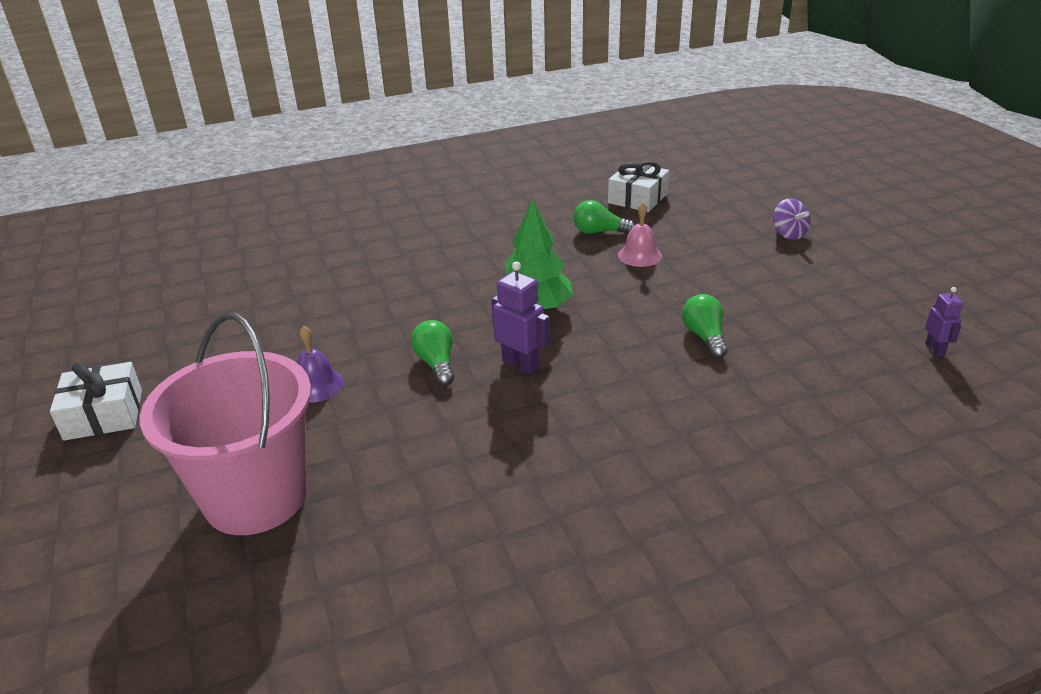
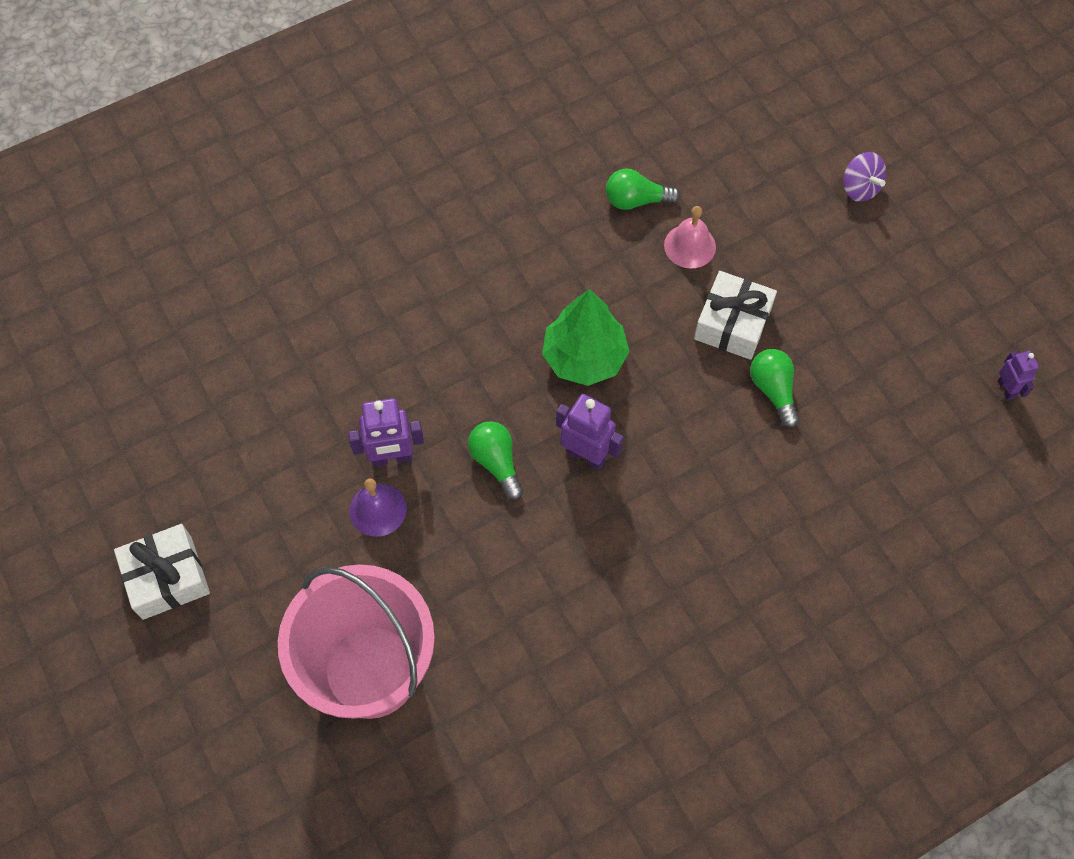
camera: 10 degrees left, 30 degrees up
(344, 354) = (392, 457): none -> purple robot
(637, 198) = (674, 122): white gift -> white gift (732, 323)

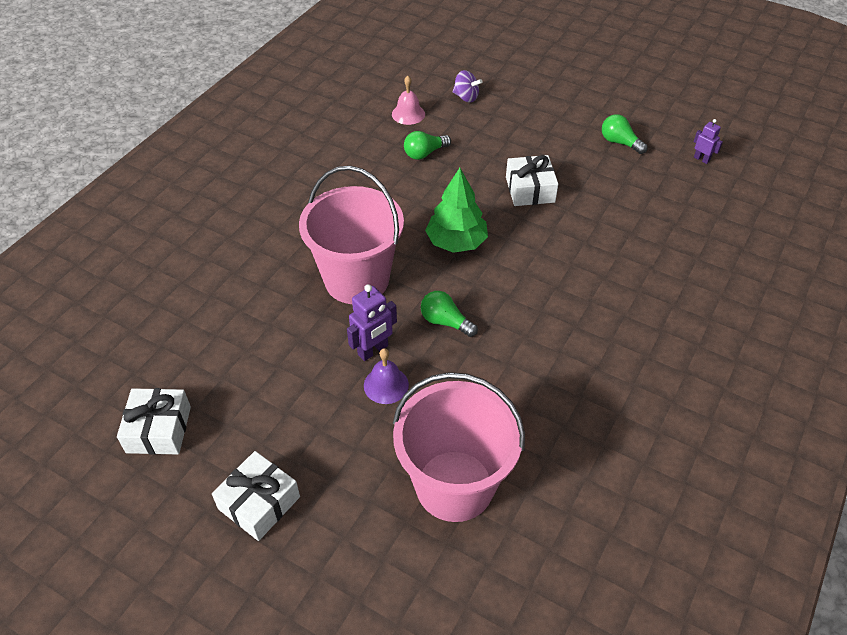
camera: 30 degrees left, 15 degrees down
(118, 436) = (159, 429): none -> white gift
(433, 351) = (356, 280): none -> pink bucket
(586, 455) = (498, 292): purple robot -> none
(690, 246) = (474, 163): pink bell -> pink bell (408, 114)
(773, 390) = (580, 212): green light bulb -> green light bulb (619, 142)
(859, 188) = (545, 101): purple spinning top -> purple spinning top (466, 97)

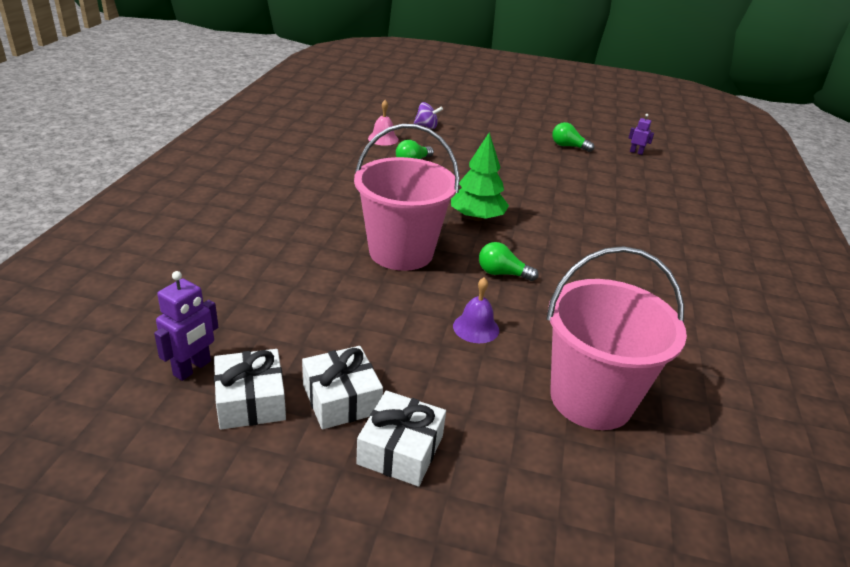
camera: 20 degrees left, 15 degrees down
(373, 350) = (447, 303): purple robot -> purple robot (192, 368)
(530, 189) = (517, 179): white gift -> white gift (341, 399)

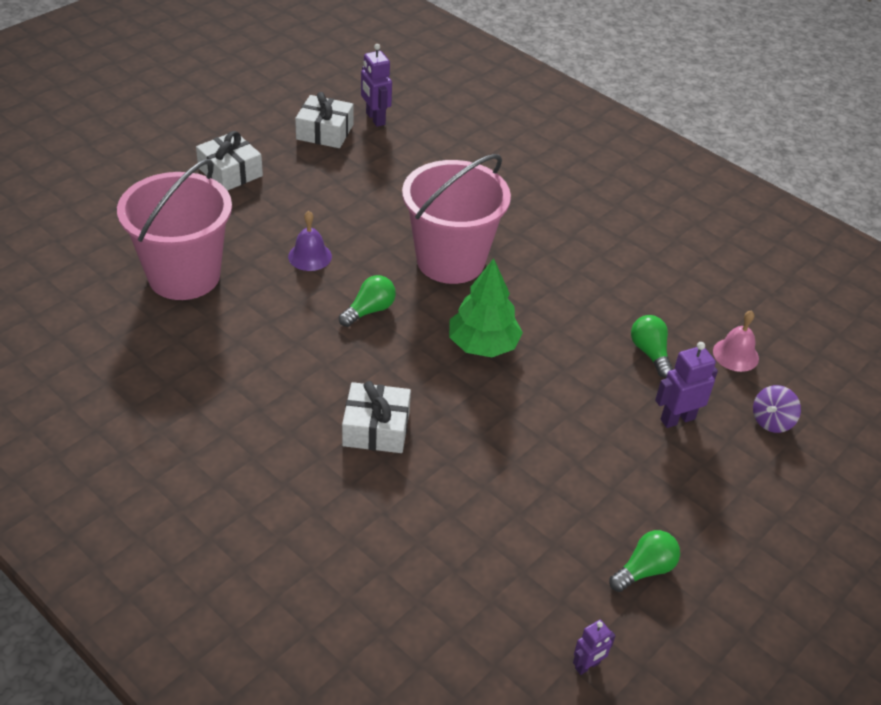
camera: 120 degrees right, 10 degrees up
(341, 399) = (294, 165): white gift -> white gift (376, 428)
(458, 149) = (677, 419): none -> purple robot

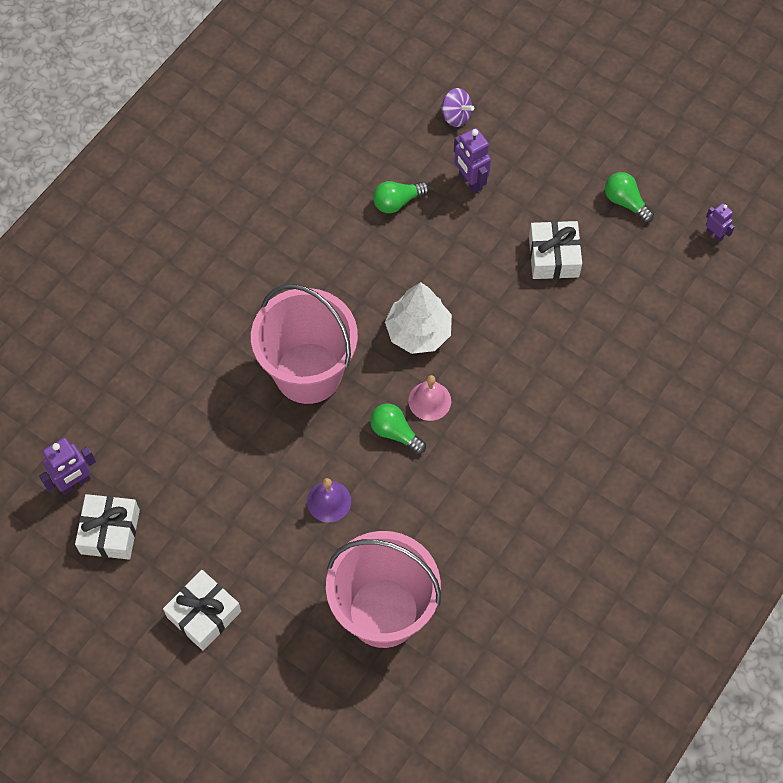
camera: 95 degrees left, 20 degrees up
(376, 428) = (537, 402): white gift -> white gift (553, 257)
(483, 345) = (418, 332): green tree -> white tree
(735, 354) = (384, 138): pink bell -> pink bell (429, 401)

